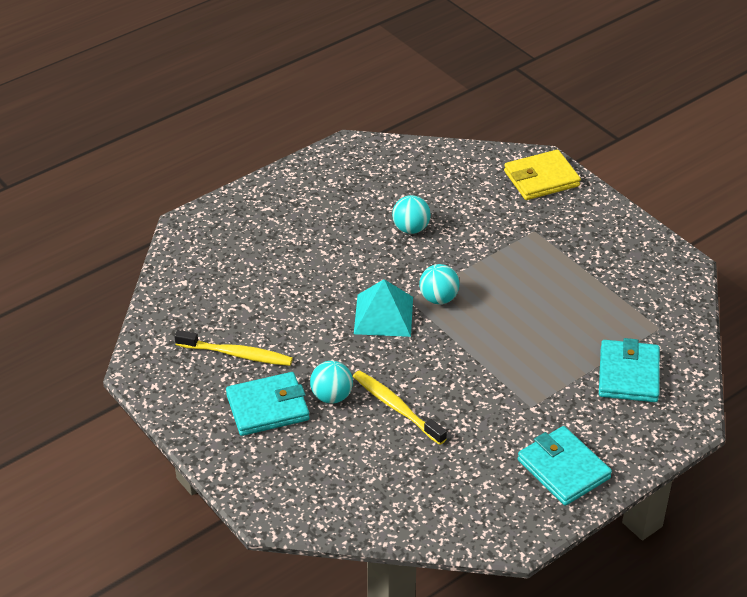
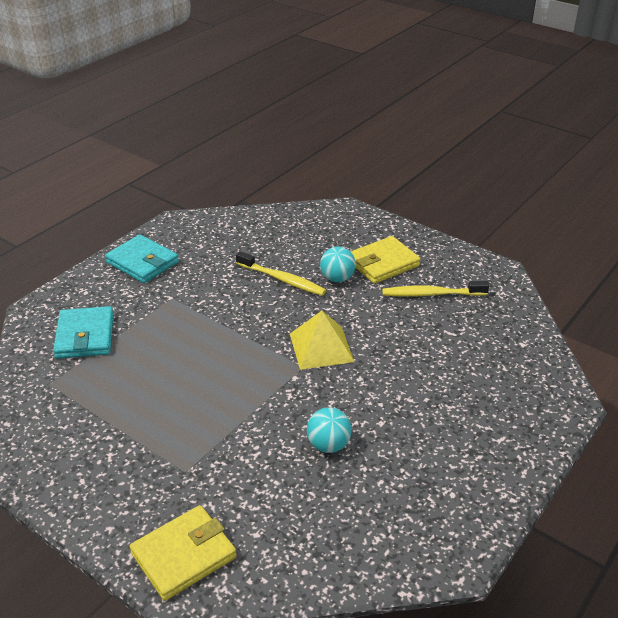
camera: 165 degrees right, 5 degrees down
(268, 407) = (383, 263): turquoise wallet -> yellow wallet
(383, 315) = (321, 347): turquoise pyramid -> yellow pyramid
(438, 298) = (274, 372): turquoise ball -> none

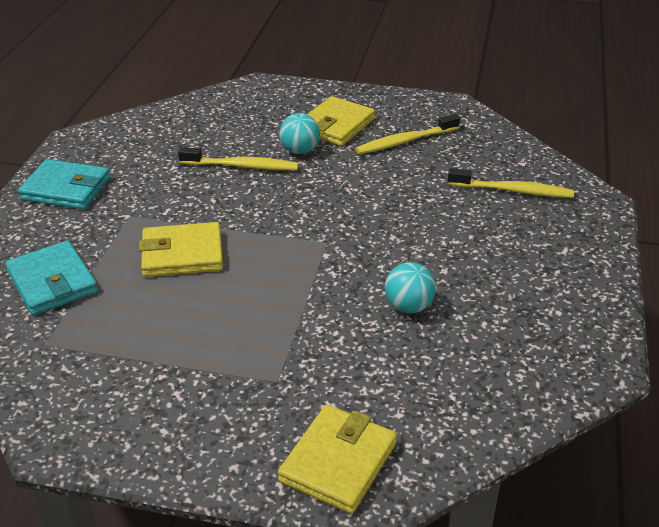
camera: 25 degrees left, 0 degrees up
(188, 342) = (182, 254): none -> yellow wallet
(321, 347) = (332, 219): yellow pyramid -> none
(494, 368) = (512, 190): none -> yellow toothbrush

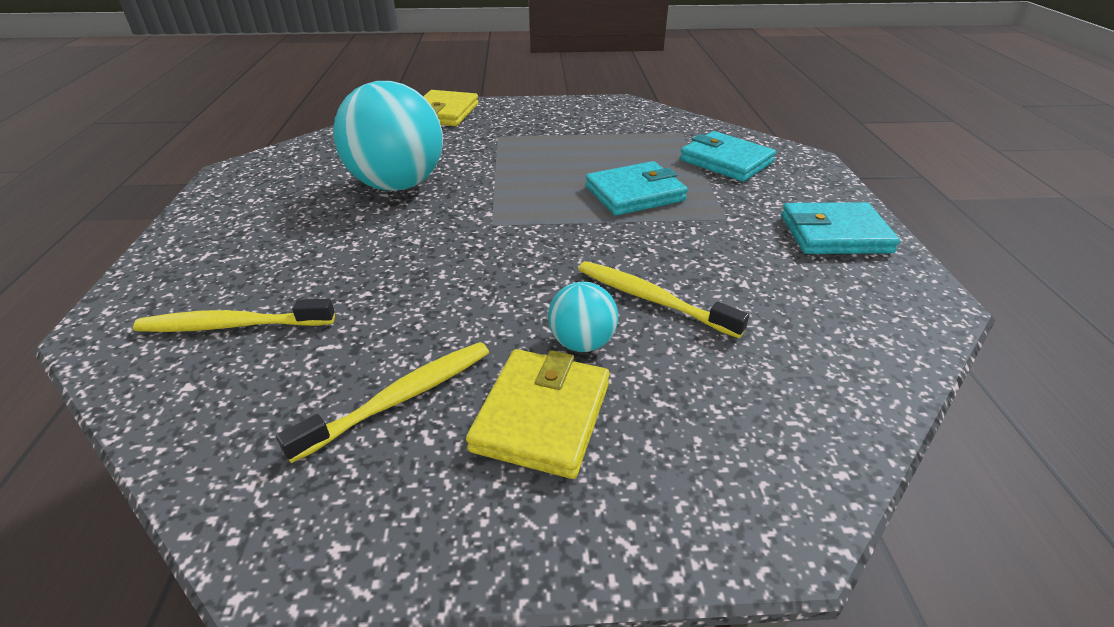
camera: 165 degrees right, 0 degrees up
(182, 254) = (635, 193): yellow wallet -> turquoise wallet
(242, 166) = (652, 299): yellow toothbrush -> yellow toothbrush turned 45 degrees clockwise
(408, 306) = (398, 185): turquoise ball -> turquoise ball, size x2.12

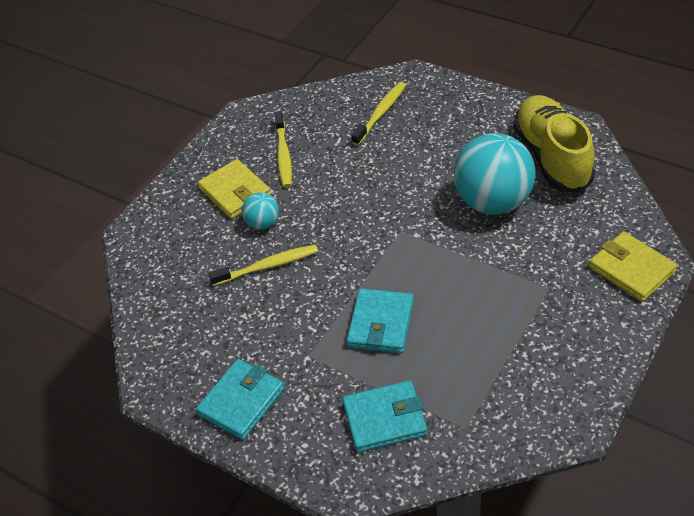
camera: 130 degrees right, 10 degrees up
(298, 172) = (552, 157): none -> yellow shoe

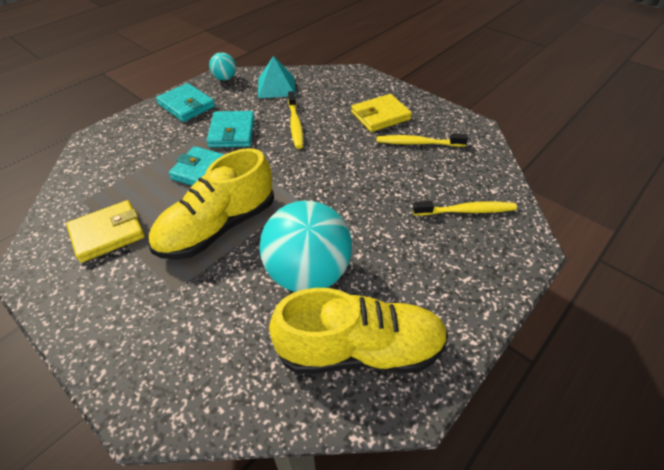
camera: 95 degrees right, 0 degrees up
(178, 310) = (276, 87): none -> turquoise pyramid
(263, 223) = (341, 126): turquoise ball -> turquoise ball (225, 78)
(380, 113) = (466, 211): yellow toothbrush -> yellow toothbrush turned 45 degrees counterclockwise
(385, 419) = (123, 162): turquoise wallet -> turquoise wallet (232, 132)
(462, 283) = (218, 227): none -> yellow shoe
(631, 269) = (151, 376): yellow wallet -> yellow wallet (108, 233)

